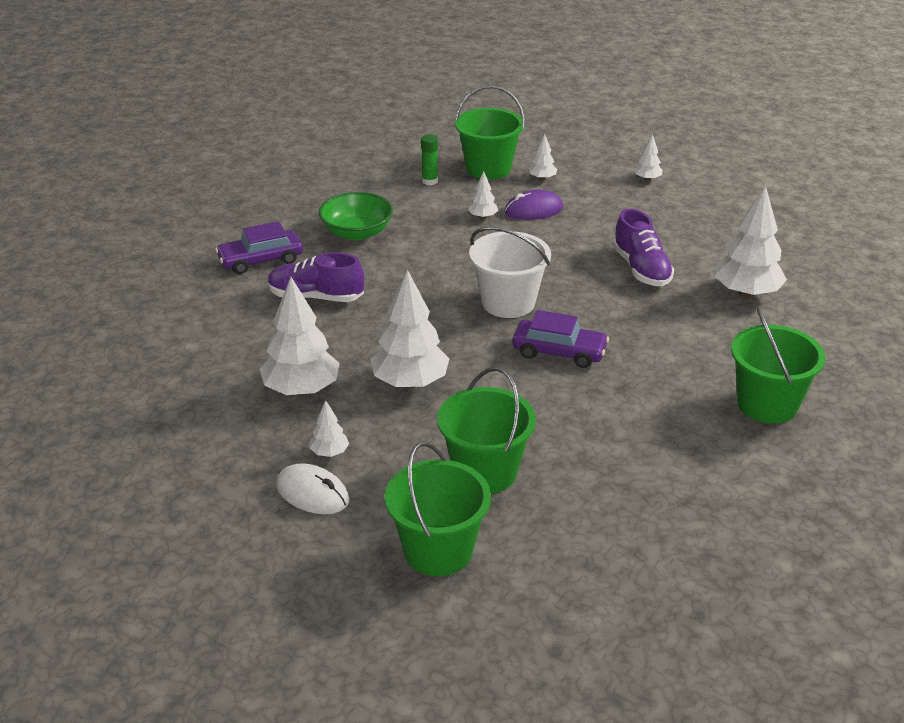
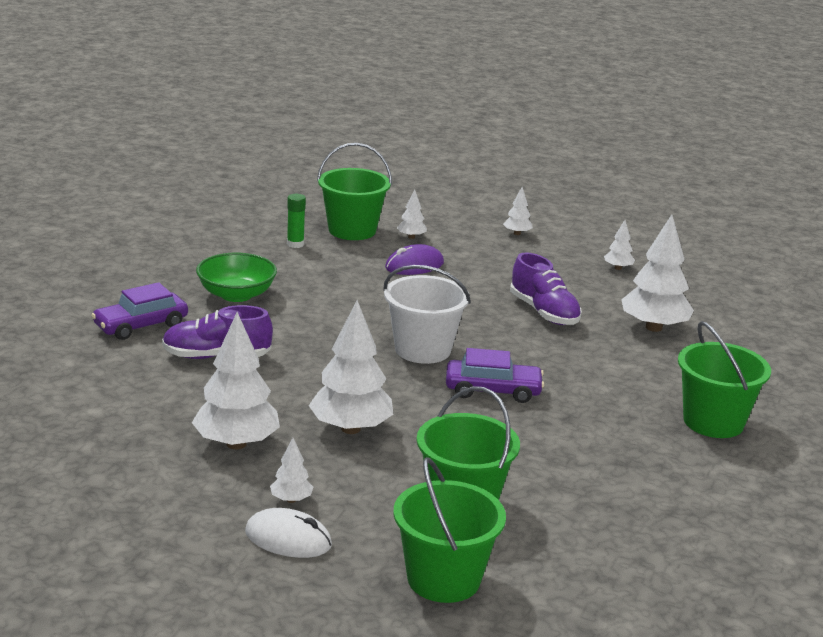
camera: 15 degrees left, 10 degrees down
(482, 217) = (364, 274): white tree -> white tree (618, 268)

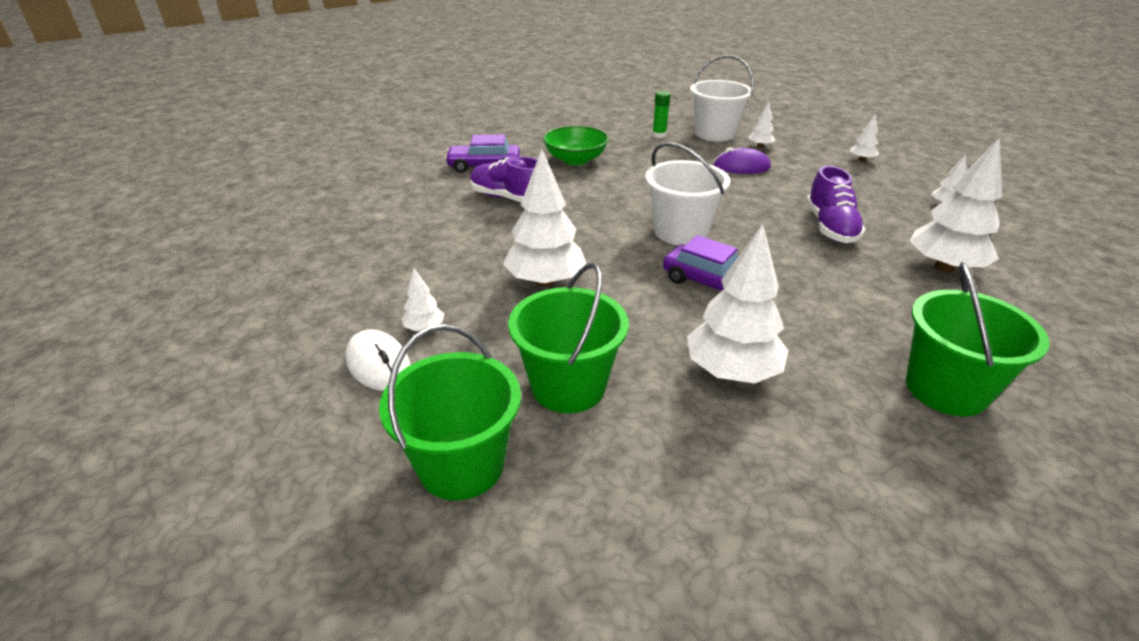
camera: 35 degrees right, 10 degrees up
(236, 444) = (441, 267): white tree -> white tree (731, 372)
(352, 230) = (714, 134): green bucket -> white bucket

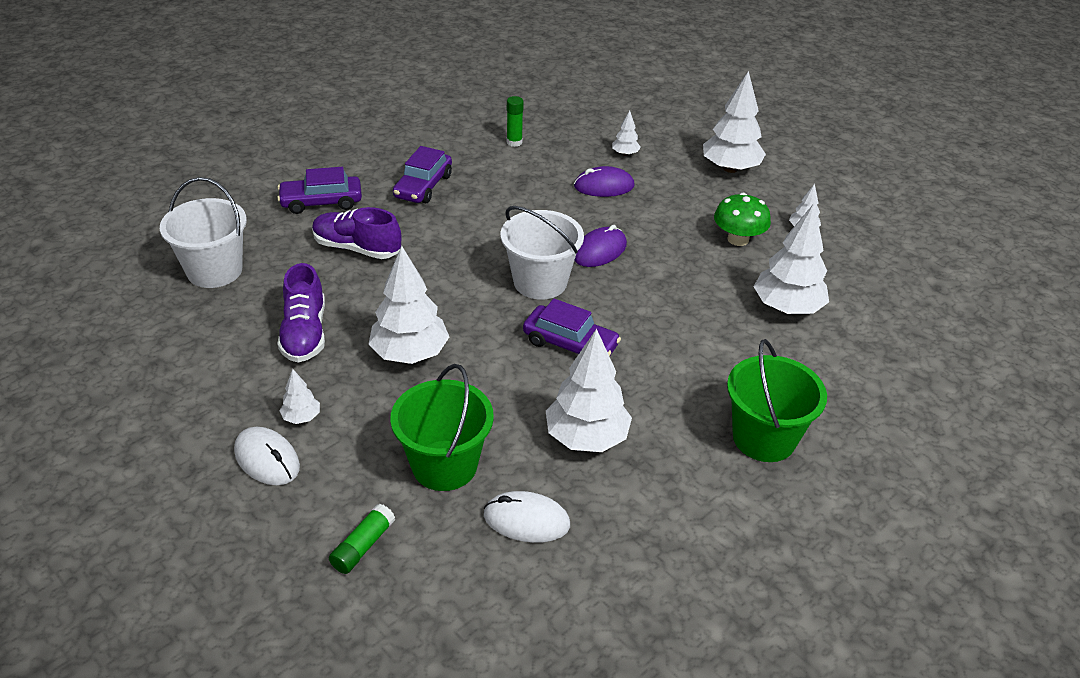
camera: 10 degrees left, 5 degrees up
(461, 465) = (363, 546): green bucket -> green glue stick
(575, 160) = (423, 186): green bowl -> purple car
(660, 455) = (526, 520): none -> white mouse
(714, 134) = (576, 136): white bucket -> white bucket (214, 271)
(739, 211) = (599, 251): none -> purple mouse
(830, 227) = (688, 265): purple shoe -> purple shoe (305, 333)
(861, 160) = (730, 168): white tree -> white tree, size x2.13
(879, 210) = (738, 239): none -> green mushroom

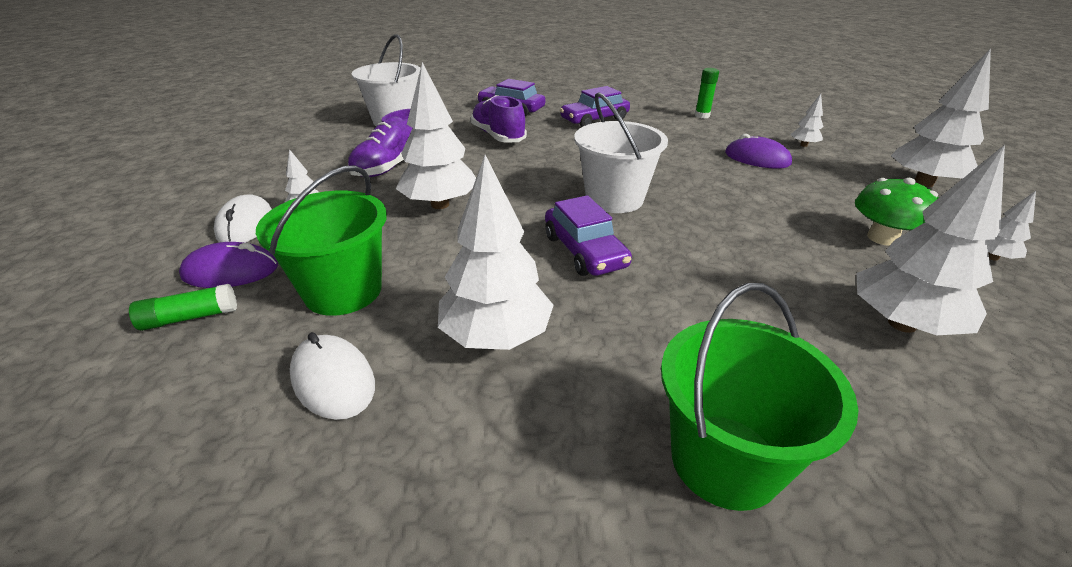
camera: 40 degrees right, 5 degrees down
(599, 251) = (701, 197): purple mouse -> purple mouse (231, 271)

